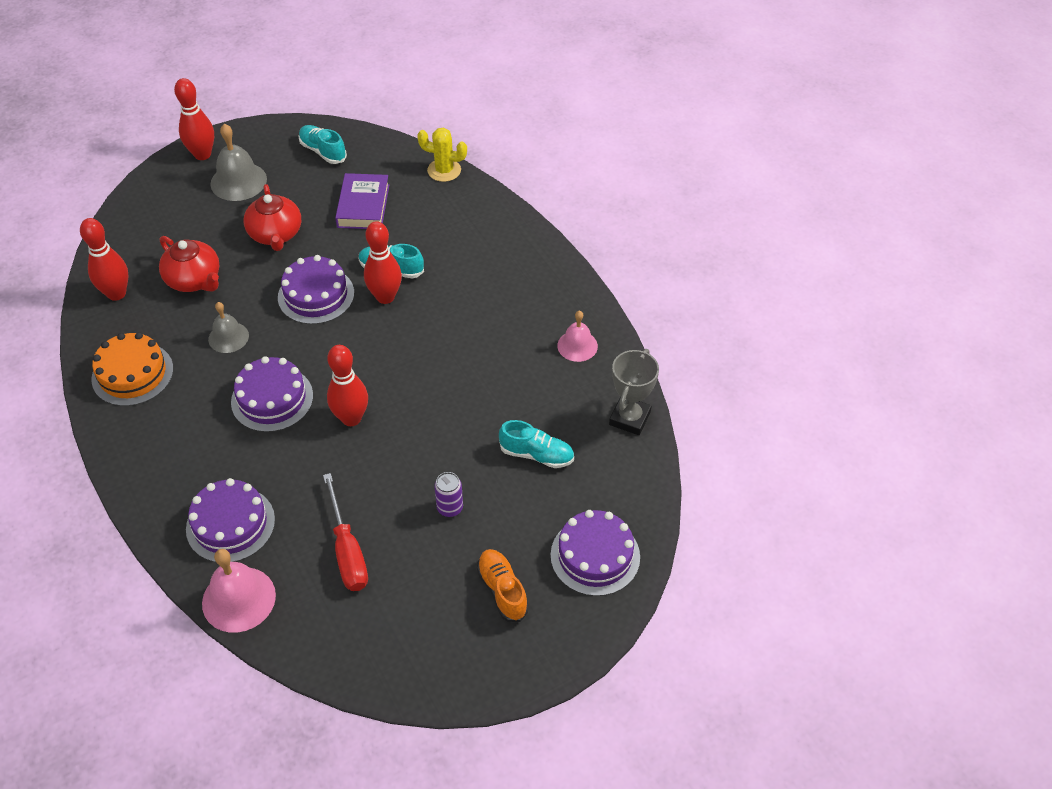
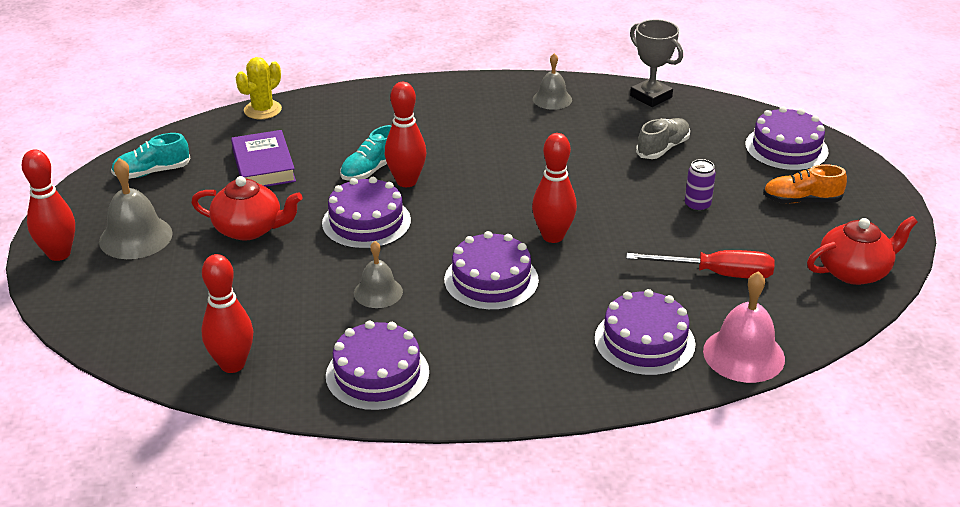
camera: 65 degrees left, 15 degrees down
(132, 374) = (377, 374): orange cake -> purple cake
(194, 280) = (266, 299): red teapot -> red teapot (854, 271)
(363, 206) = (264, 166): purple book -> purple book turned 45 degrees clockwise
(536, 454) = (662, 148): turquoise shoe -> grey shoe
(577, 346) = (552, 99): pink bell -> grey bell

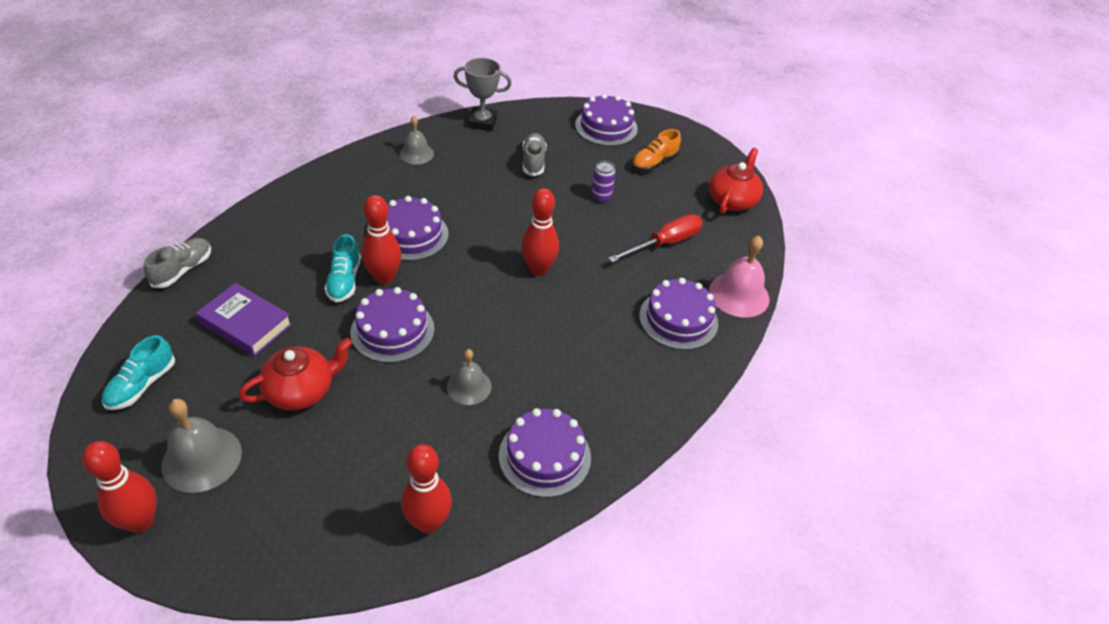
camera: 45 degrees left, 10 degrees up
(262, 110) = (183, 270): yellow cactus -> grey shoe
(491, 280) = (536, 328): purple cake -> purple cake (411, 235)

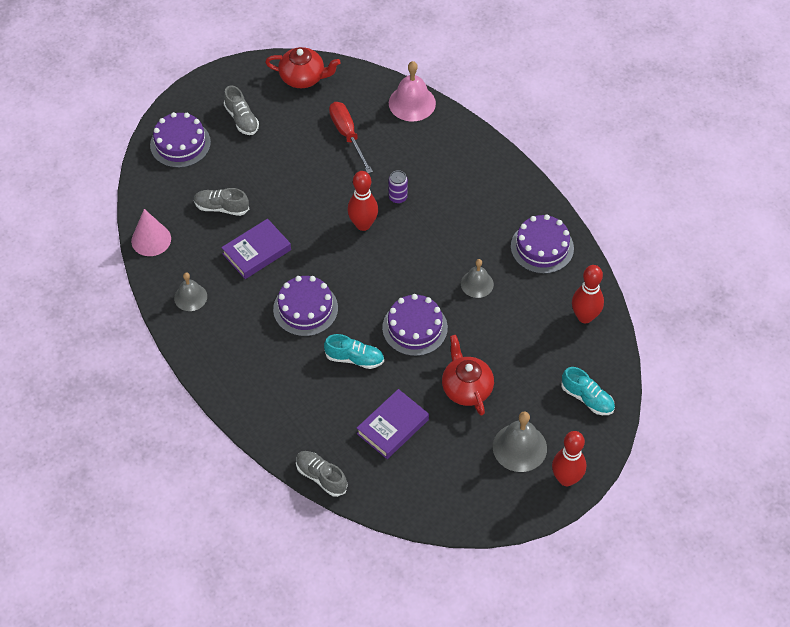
camera: 75 degrees left, 10 degrees up
(142, 385) = (446, 492): turquoise shoe -> turquoise shoe (587, 398)
(384, 277) = (355, 330): red bowling pin -> none
(481, 191) = (256, 252): none -> purple book
(482, 122) = (151, 239): grey trophy -> pink cone
(601, 197) = (281, 167): purple can -> purple can (398, 197)
(654, 163) = (241, 119): orange shoe -> grey shoe
(678, 319) = (431, 146): purple cake -> none
(732, 200) = (303, 77): red teapot -> red teapot turned 150 degrees clockwise

